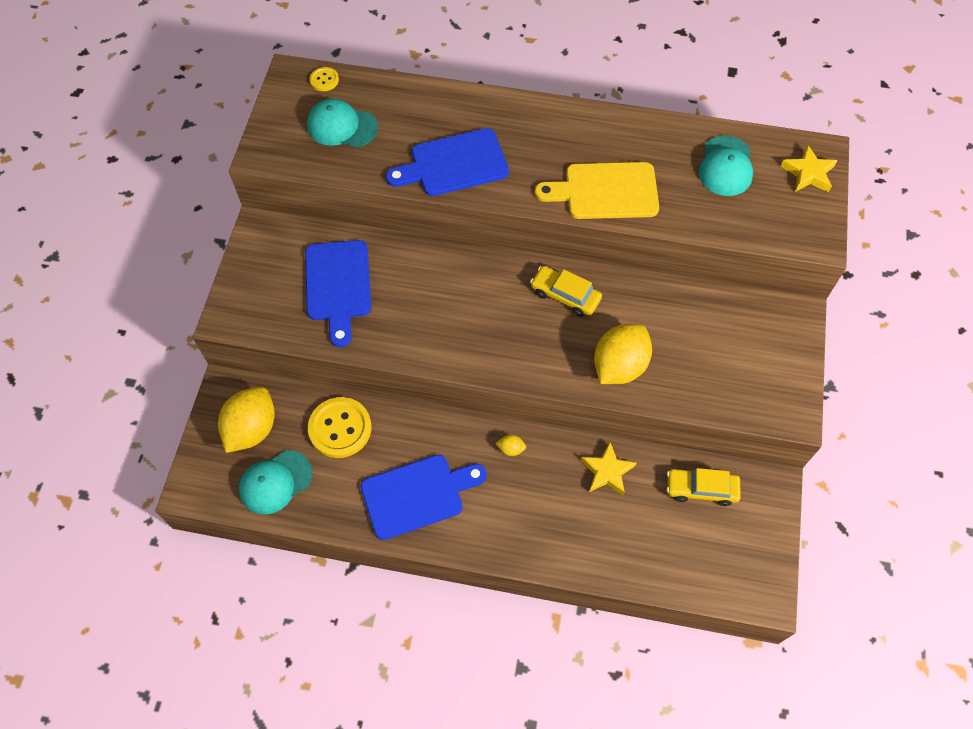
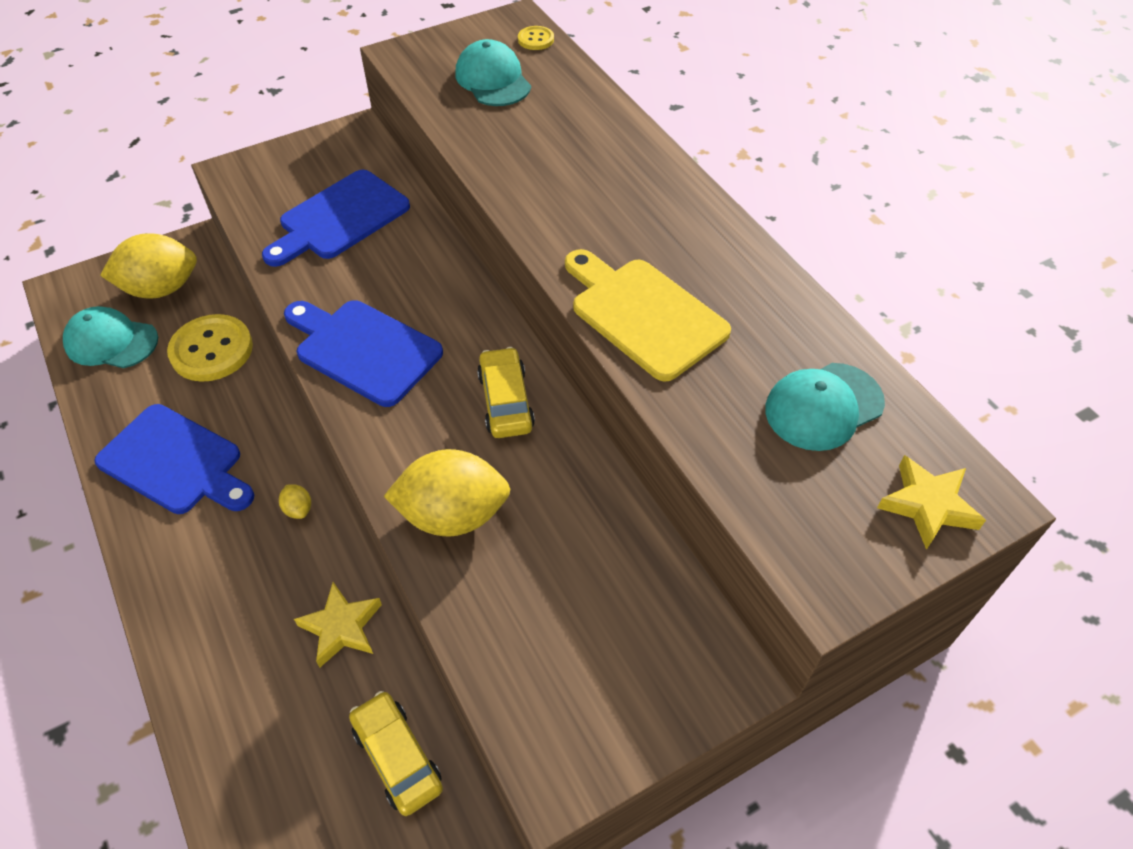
camera: 50 degrees right, 10 degrees down
(454, 164) = (536, 176): blue cutting board -> blue cutting board (363, 349)

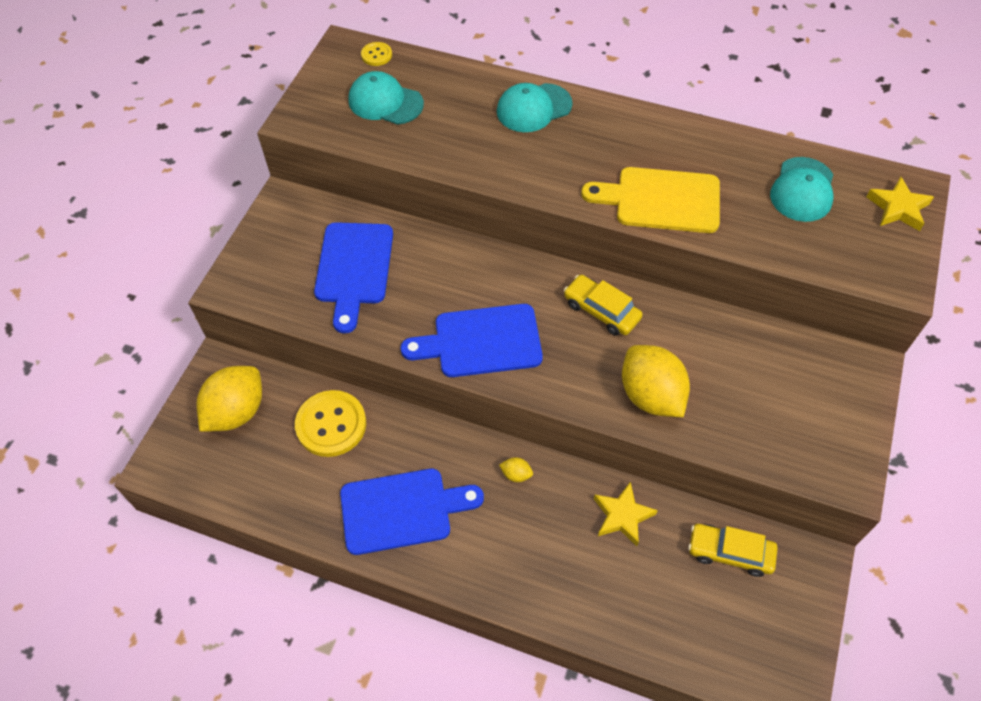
camera: 40 degrees left, 5 degrees up
(111, 342) = (249, 473): turquoise cap -> turquoise cap (533, 108)
(453, 515) = (651, 395): yellow lemon -> yellow lemon turned 75 degrees counterclockwise

